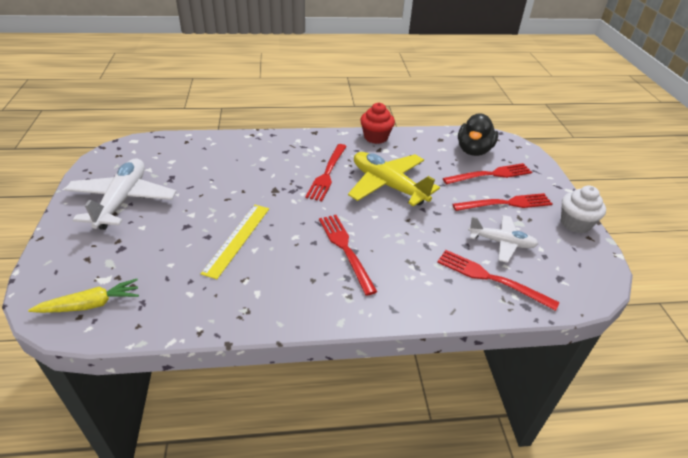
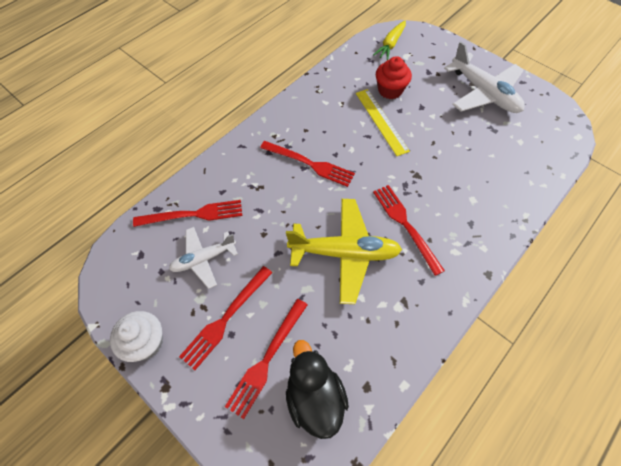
camera: 140 degrees right, 20 degrees up
(376, 137) = (429, 322): red cupcake -> red cupcake (390, 90)

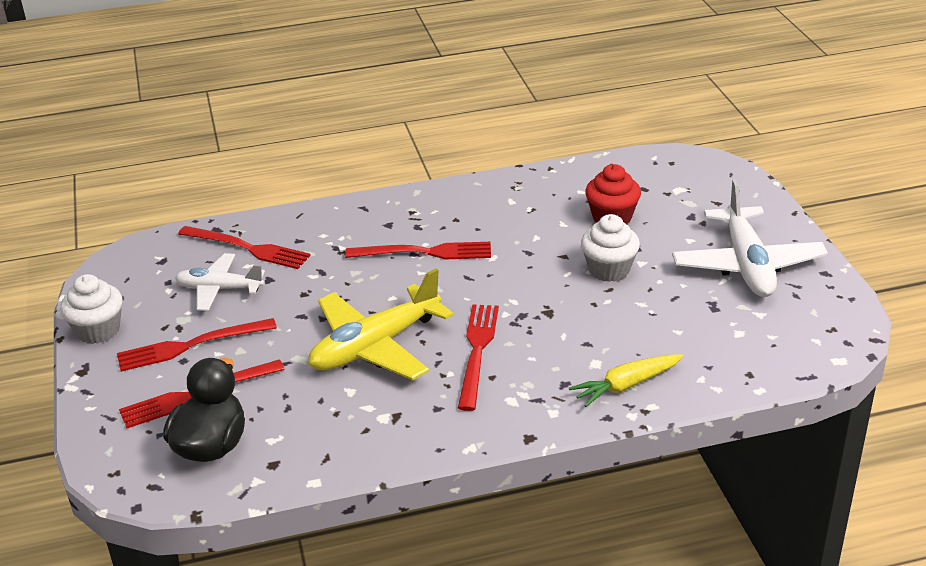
camera: 35 degrees right, 25 degrees down
(310, 164) = (425, 252): red fork -> red fork turned 60 degrees counterclockwise
(344, 253) = (375, 346): yellow plane -> yellow plane turned 105 degrees clockwise
(381, 121) = (563, 244): yellow ruler -> none
(390, 44) = (670, 171): yellow carrot -> yellow carrot (626, 385)
(421, 128) = (609, 269): none -> white cupcake

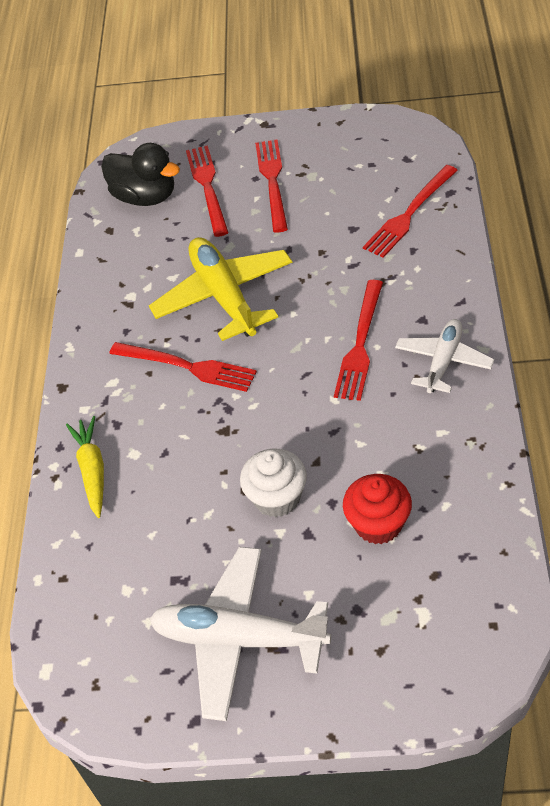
camera: 110 degrees right, 15 degrees up
(98, 330) = (314, 128): white cupcake -> none
(219, 289) = (348, 196): white plane -> white plane (443, 361)

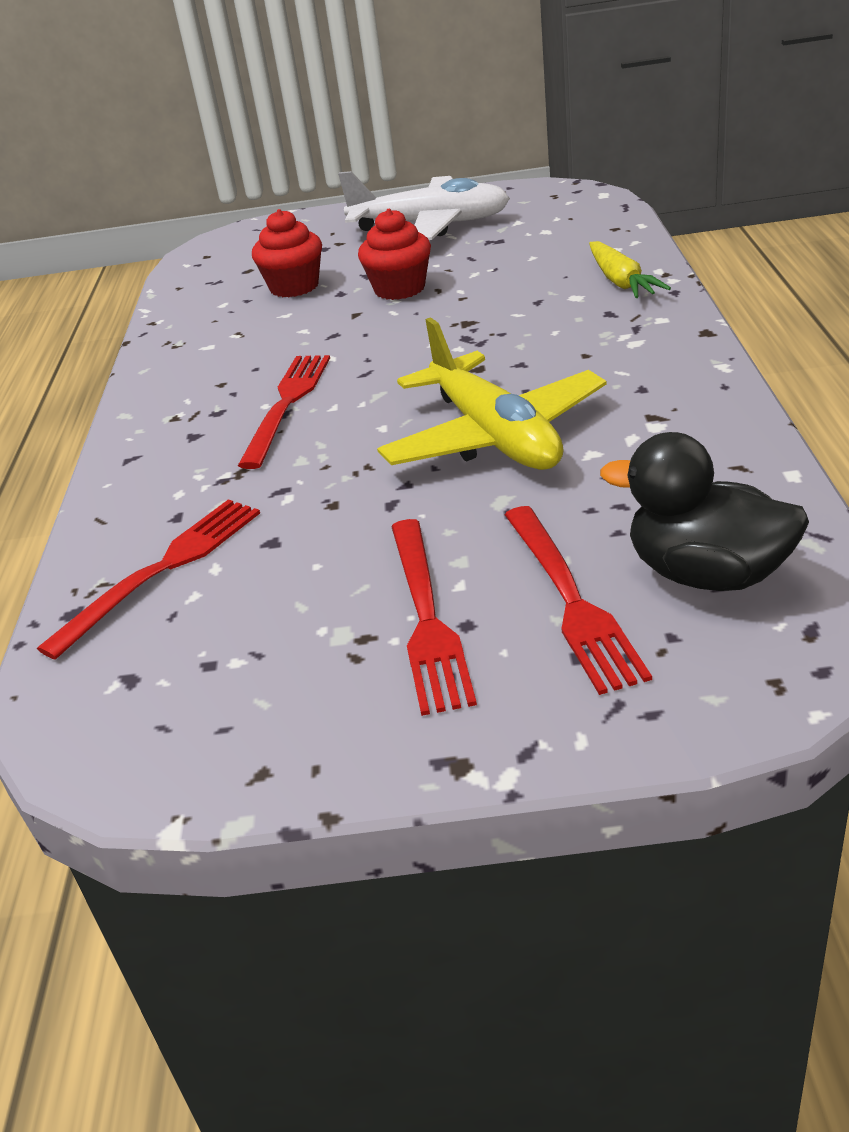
camera: 175 degrees right, 15 degrees down
(187, 367) = (531, 364): red fork -> none
(277, 498) = (399, 289): white cupcake -> red cupcake
(443, 361) = (181, 399): white plane -> none

